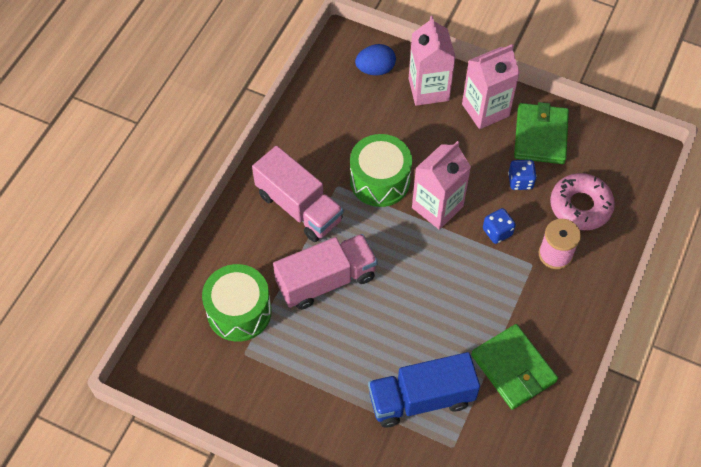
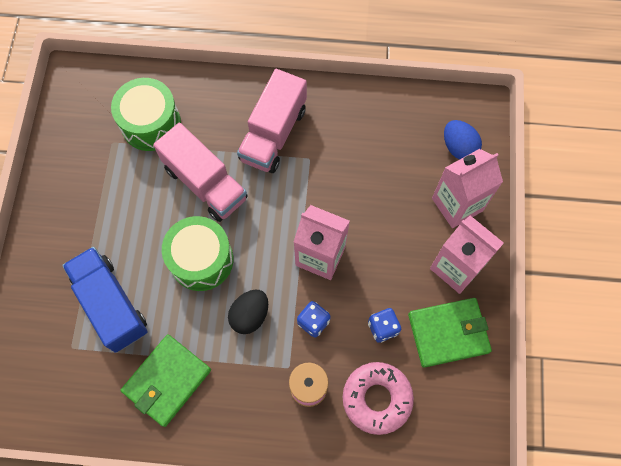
camera: 70 degrees right, 10 degrees up
(380, 180) = (330, 194): green drum -> green drum (201, 260)
(474, 281) = (250, 315): none -> black egg

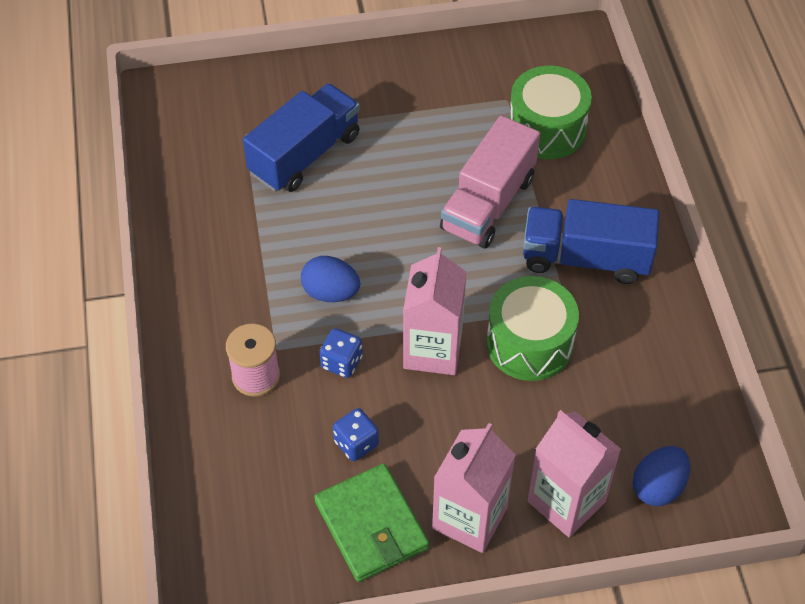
camera: 75 degrees right, 15 degrees down
(167, 380) = (229, 231): green wallet -> none
(201, 260) = (386, 225): green drum -> green drum (529, 343)
(250, 315) = (331, 292): black egg -> blue egg
(273, 134) = (585, 258): pink truck -> blue truck
(377, 398) = (260, 456): pink donut -> none

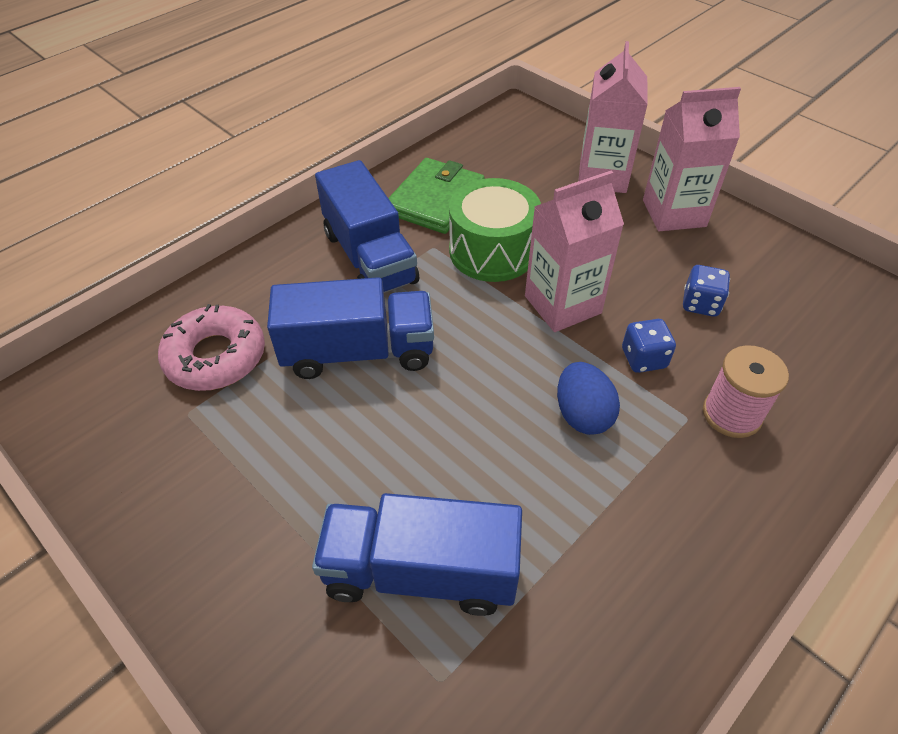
camera: 125 degrees left, 5 degrees down
(371, 525) = (747, 258): green wallet -> green wallet (435, 200)
(488, 203) = (358, 352): pink truck -> blue truck
(546, 129) = (215, 356): green drum -> pink donut
(658, 487) = (541, 144): blue egg -> none

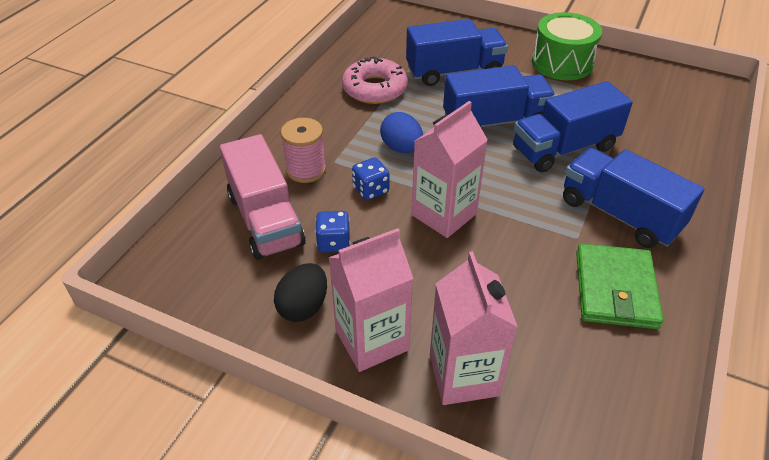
camera: 160 degrees right, 5 degrees down
(215, 356) = (648, 125): pink donut -> pink donut (375, 89)
(420, 425) = (495, 121): none -> blue truck
(492, 251) = (525, 247): green drum -> green drum (562, 63)
(737, 251) = (303, 307): none -> black egg
(785, 352) = (265, 219): none -> pink truck

